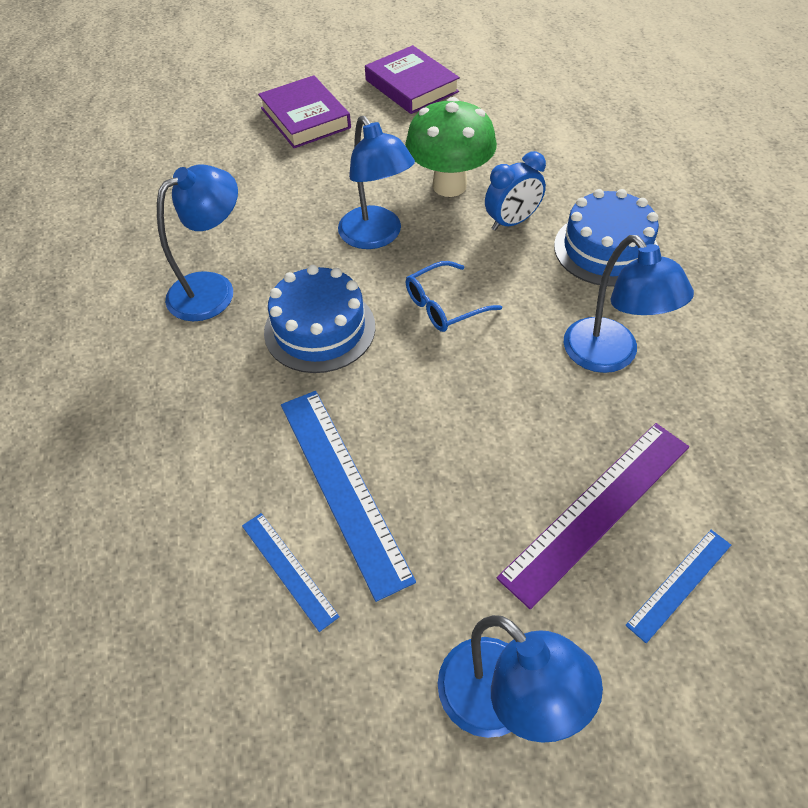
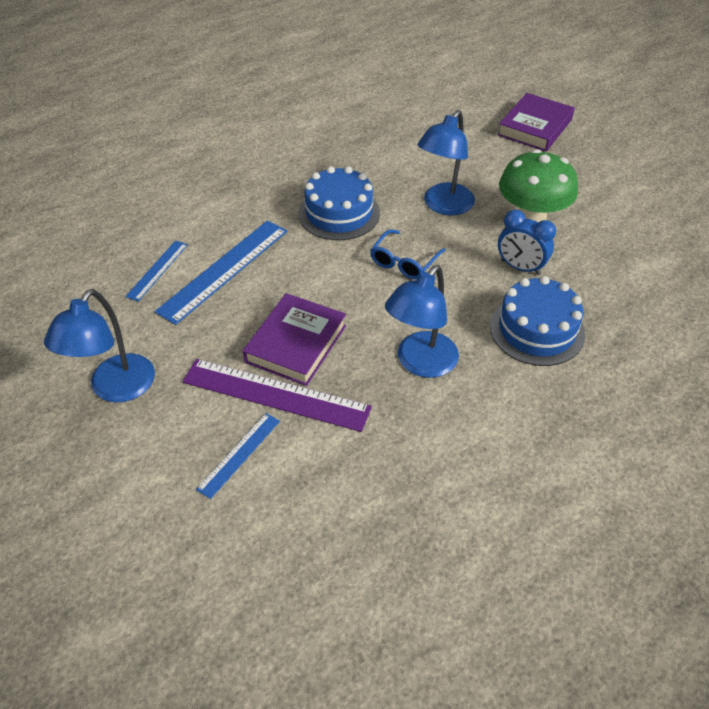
camera: 60 degrees right, 5 degrees down
(213, 289) = (338, 157): blue lamp -> none
(411, 86) = (629, 162): purple book -> purple book (296, 344)
(444, 305) = (404, 261): blue glasses -> blue glasses turned 90 degrees counterclockwise
(679, 584) = (239, 454): blue ruler -> blue ruler turned 75 degrees counterclockwise

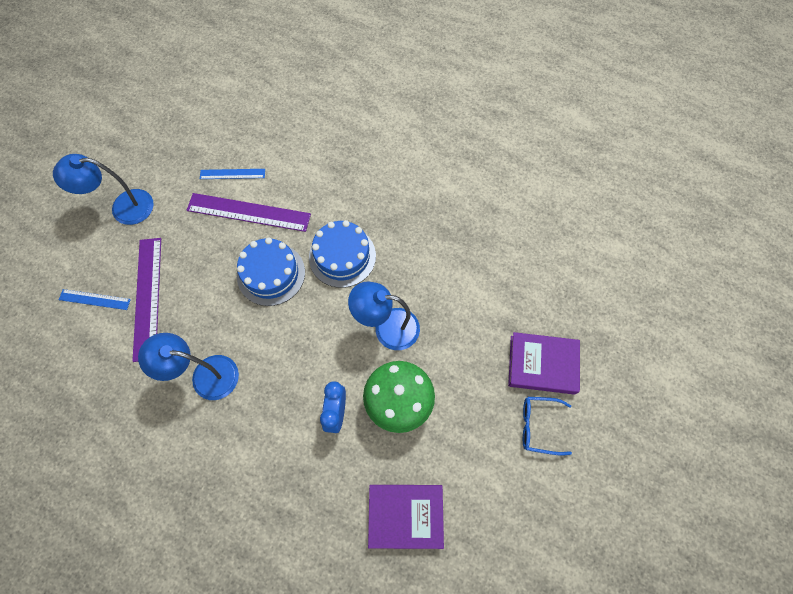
camera: 65 degrees right, 20 degrees up
(224, 270) = (248, 212): blue ruler -> purple ruler
(296, 344) = (196, 289): purple book -> purple book (405, 516)
(404, 261) = (307, 324): blue glasses -> blue glasses (539, 426)
(537, 330) = (269, 446): blue cake -> blue cake (271, 274)

